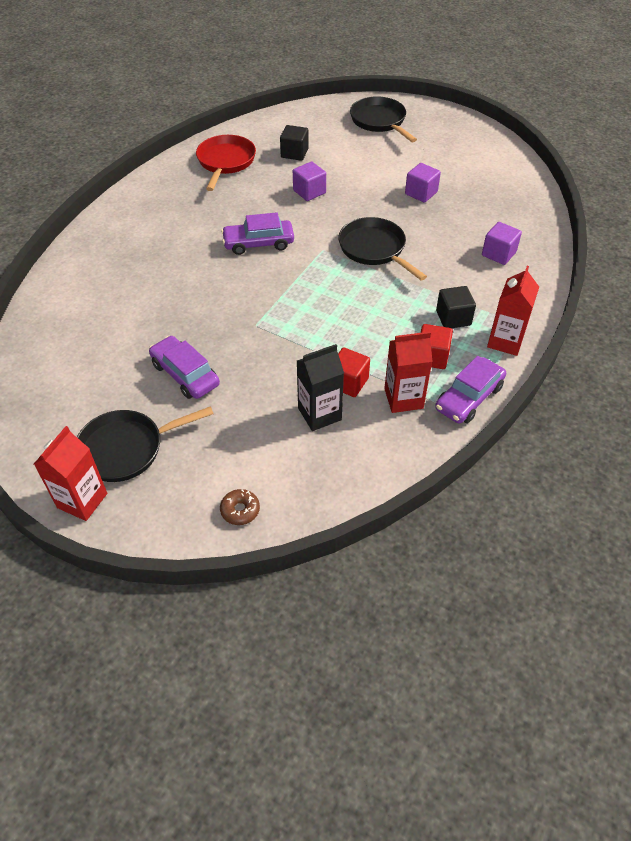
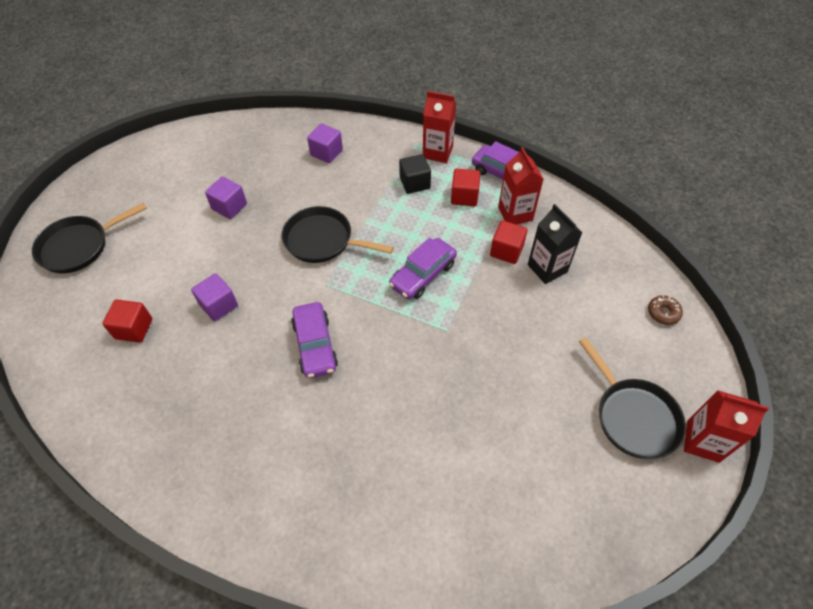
camera: 95 degrees left, 5 degrees up
(185, 374) = (527, 383): purple car -> purple car (423, 274)
(225, 162) = (142, 407): red pan -> none
(294, 153) = (134, 329): black cube -> red cube
(375, 249) = (323, 240): black pan -> black pan turned 60 degrees clockwise

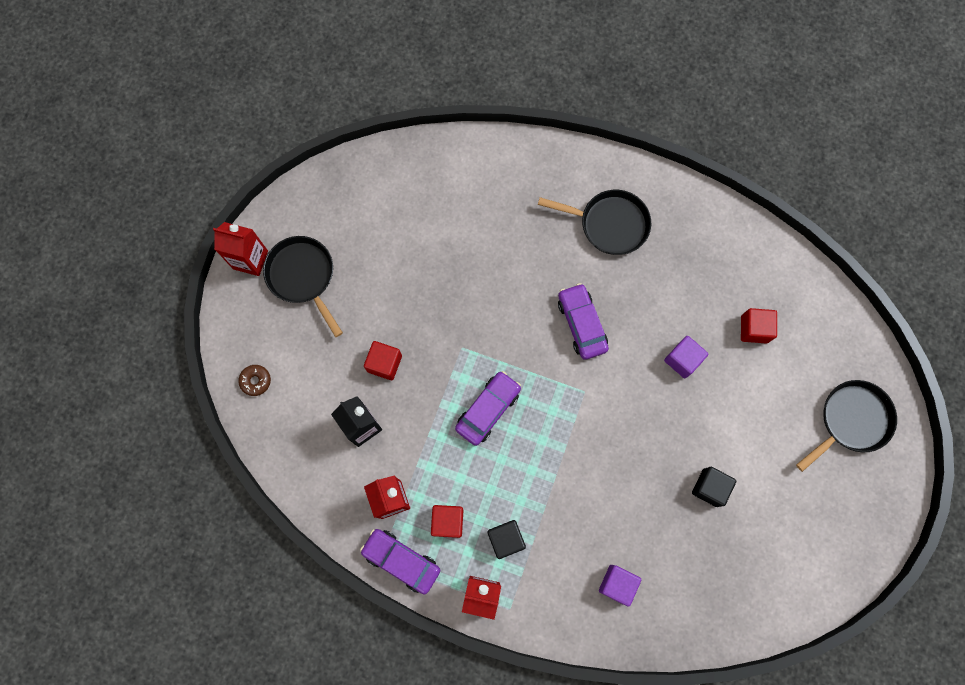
camera: 175 degrees right, 20 degrees up
(229, 207) = (709, 487): purple cube -> black cube
(323, 240) = (596, 447): black pan -> black pan (609, 224)
(506, 251) = (402, 446): red cube -> red cube (384, 363)

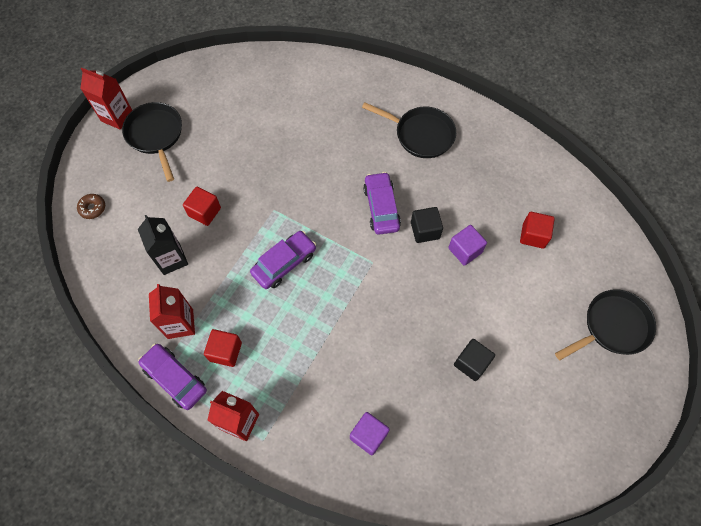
camera: 10 degrees right, 10 degrees down
(505, 539) = (274, 376): black cube -> black cube (425, 230)

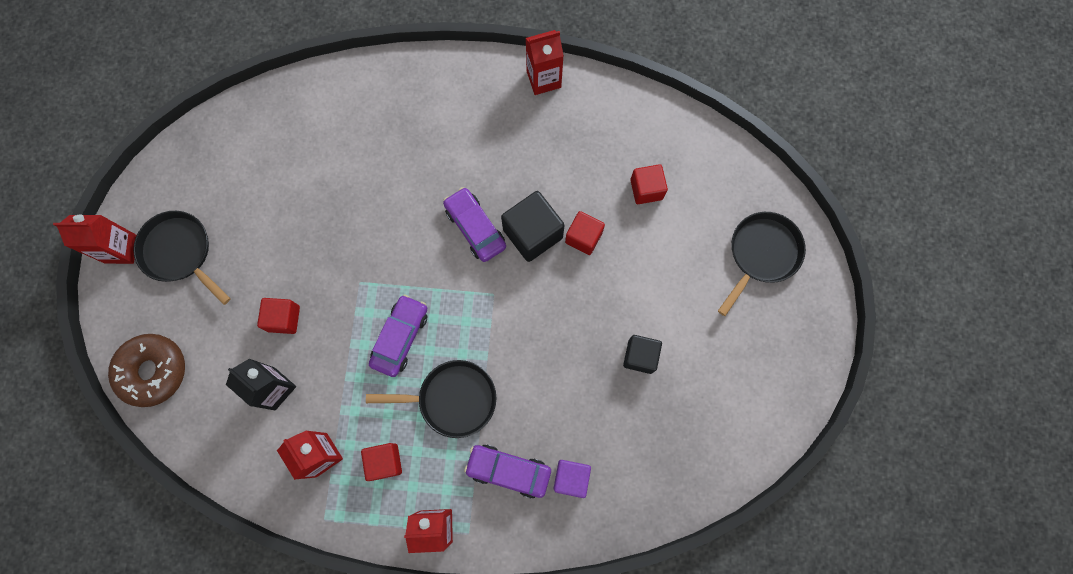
camera: 25 degrees left, 10 degrees up
(92, 208) = (153, 371): brown donut -> brown donut, size x2.16
(175, 378) = (346, 514): purple car -> purple car (508, 470)
(420, 134) = (480, 123): black pan -> black pan (452, 399)
(425, 230) = (533, 233): black cube -> black cube, size x1.55
(465, 250) = (583, 237): purple cube -> red cube
(485, 123) = (543, 79): none -> red carton

